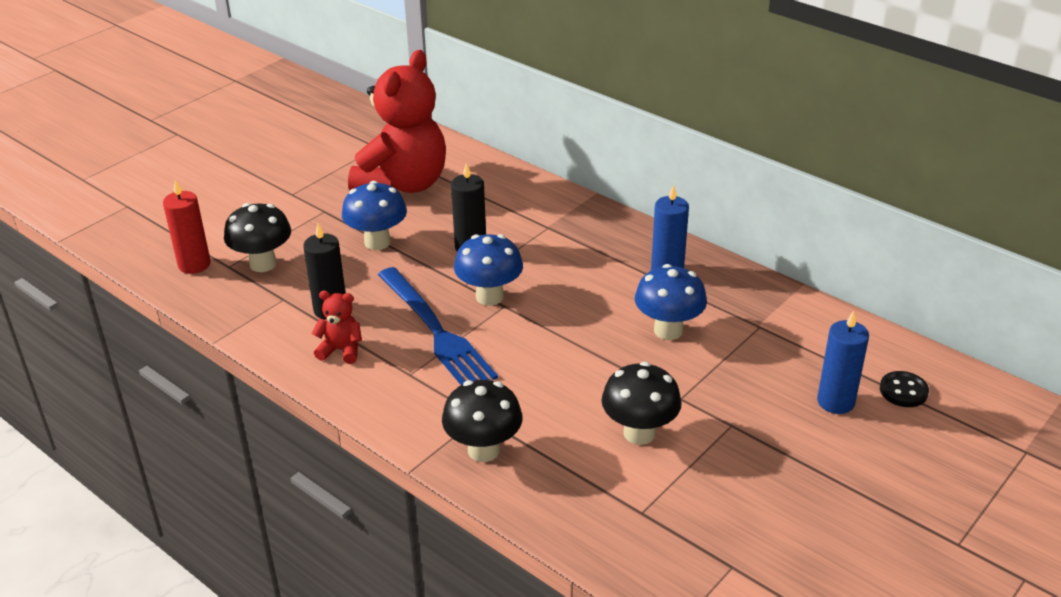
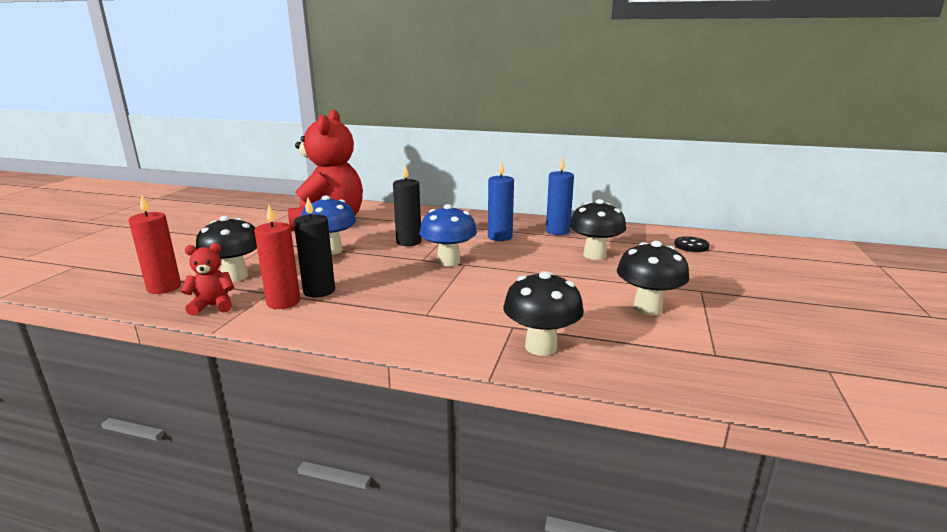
camera: 25 degrees left, 15 degrees down
(290, 317) = (283, 302): none -> red candle
(341, 350) = (349, 312): red teddy bear -> red teddy bear (213, 306)
(435, 331) = (423, 286): blue fork -> none
(668, 330) = (594, 255): blue mushroom -> black mushroom
(835, 401) = (744, 266): blue candle -> blue candle (500, 237)
(903, 391) = (772, 254): black button -> black button (691, 246)

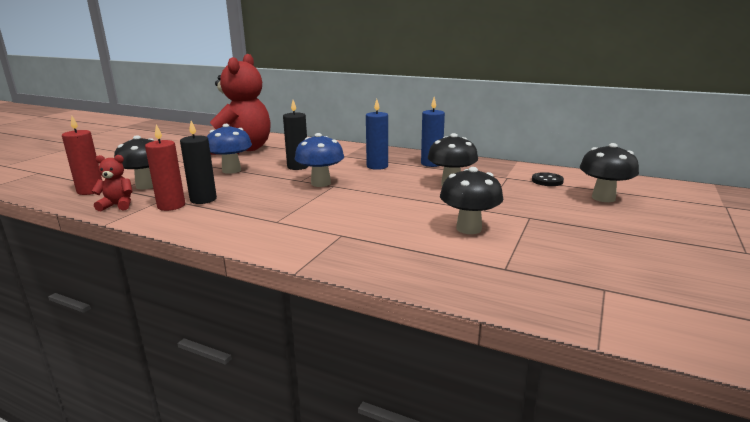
camera: 10 degrees right, 0 degrees up
(541, 347) = (354, 252): black mushroom -> black mushroom (603, 198)

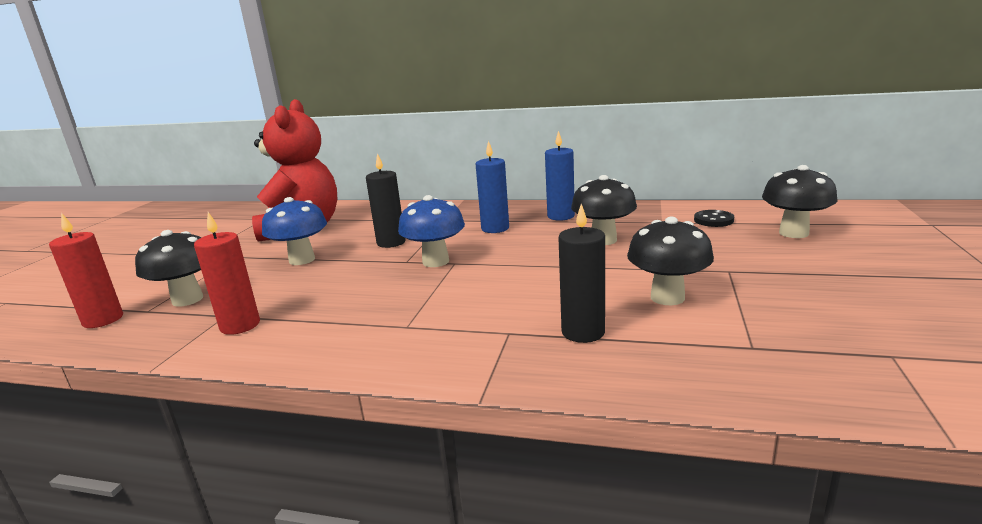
camera: 10 degrees left, 0 degrees up
(118, 205) = (156, 337): red teddy bear -> none
(203, 199) = (283, 308): black candle -> black candle (583, 332)

